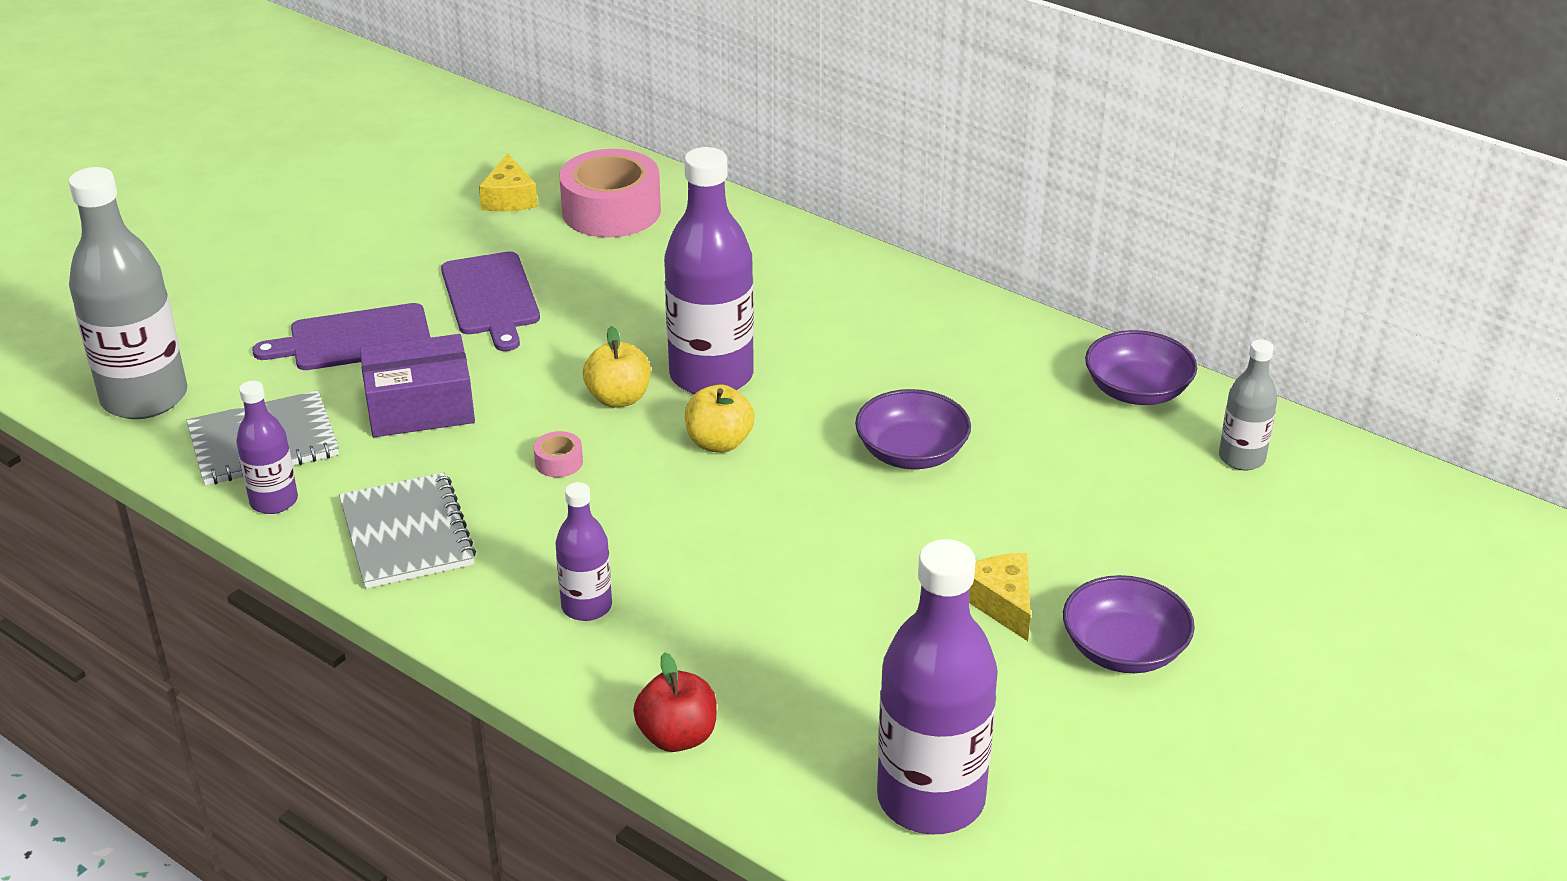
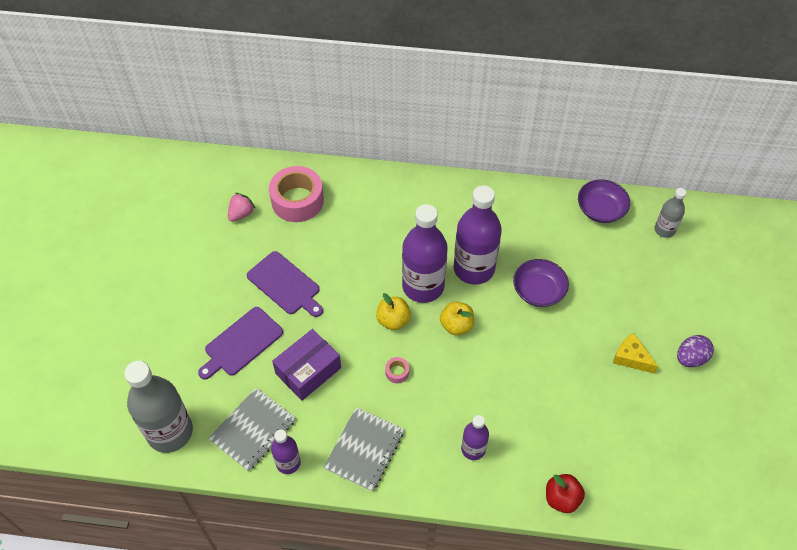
camera: 30 degrees left, 20 degrees up
(407, 534) = (364, 450): grey notebook -> grey notebook turned 75 degrees clockwise
(509, 198) = (241, 214): yellow cheese -> pink strawberry
(931, 799) = (676, 475): purple bottle -> purple bottle (474, 268)
(1124, 649) = (690, 358): purple bowl -> purple egg

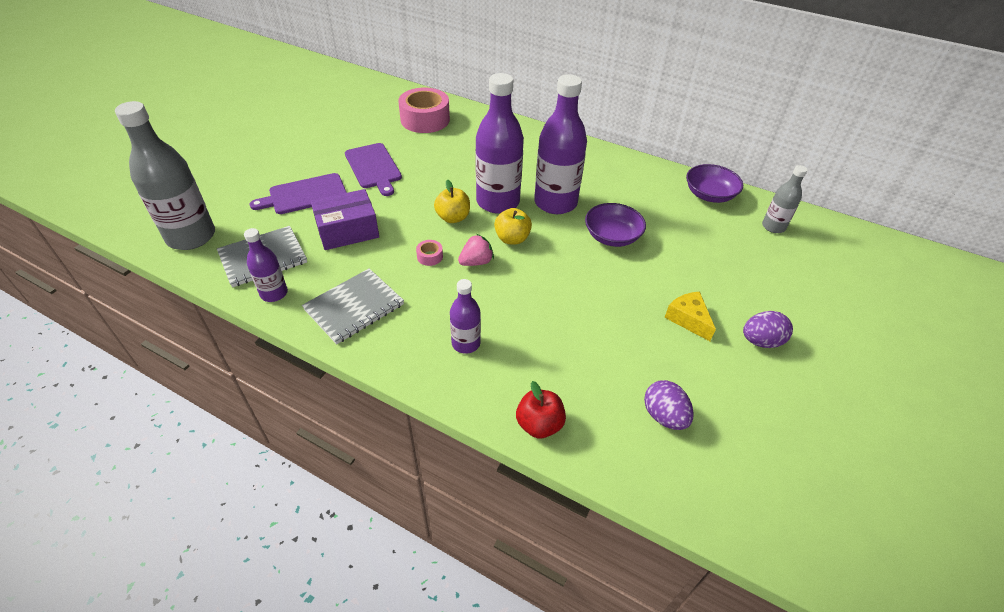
camera: 20 degrees right, 10 degrees down
(241, 214) = (372, 116): pink strawberry -> pink strawberry (476, 262)
(645, 455) = (664, 416): none -> purple egg

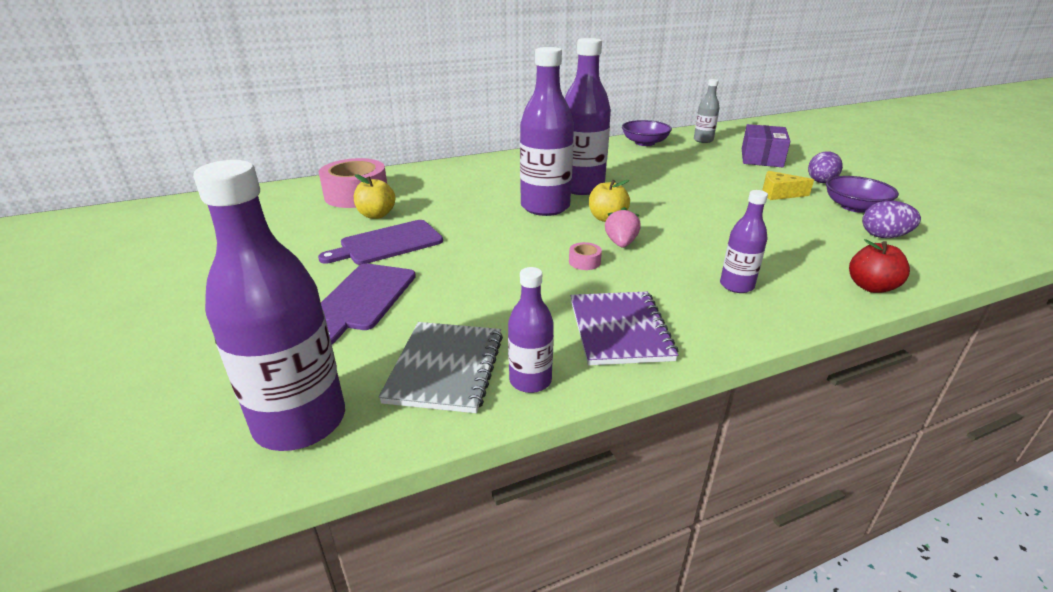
camera: 50 degrees left, 15 degrees down
(191, 236) = (300, 422): grey bottle -> purple bottle
(347, 230) = (476, 292): purple box -> purple box (761, 158)
(354, 307) = (619, 330): grey notebook -> purple notebook
(373, 167) = (387, 243): purple cutting board -> purple cutting board turned 135 degrees clockwise
(453, 218) = (539, 232): yellow apple -> yellow apple (376, 215)
(612, 236) = (653, 184): purple bowl -> purple bowl (854, 207)

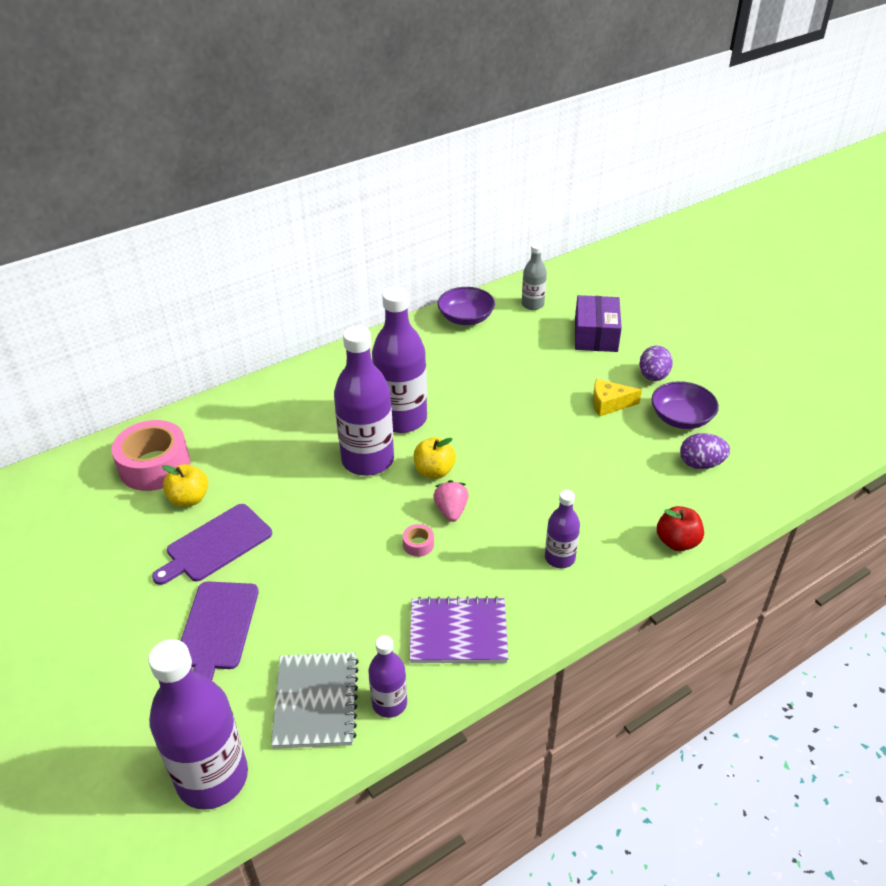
camera: 10 degrees left, 10 degrees up
(619, 330) = (458, 632): purple notebook -> purple notebook turned 75 degrees counterclockwise

